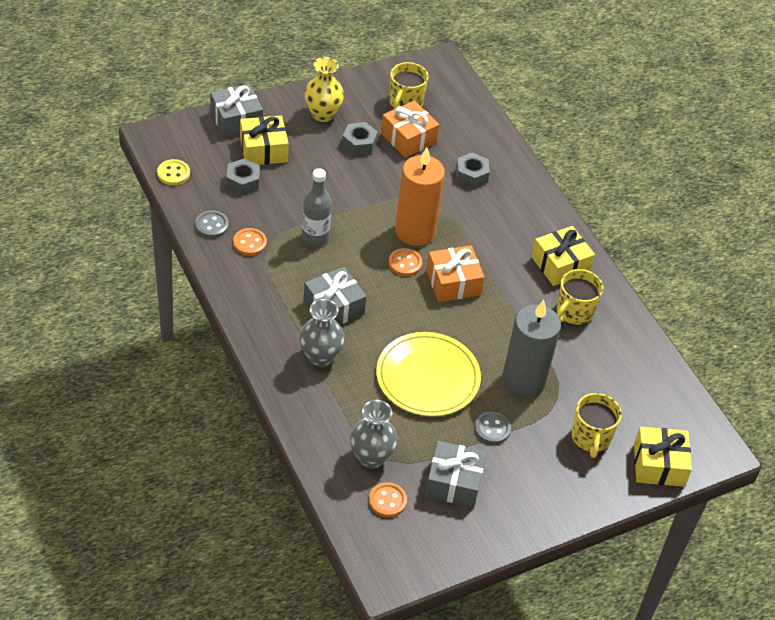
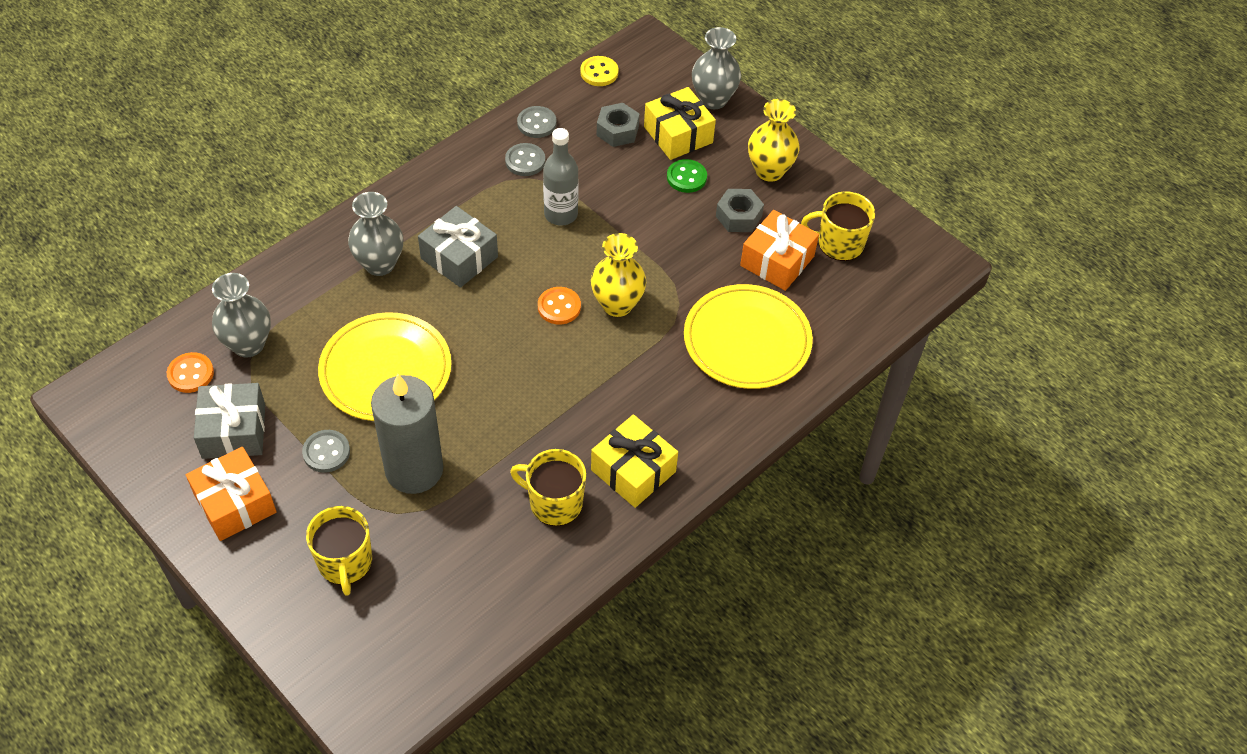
camera: 75 degrees right, 5 degrees up
(236, 120) = (713, 99): grey gift -> grey vase
(249, 243) = (525, 161): orange button -> grey button
(309, 159) = (686, 177): none -> green button
(415, 231) = (617, 304): orange candle -> yellow vase
(453, 282) = (549, 362): orange gift -> orange gift (235, 503)
(471, 175) = (747, 340): grey nut -> yellow plate
(590, 438) = (345, 563): yellow mug -> yellow mug turned 90 degrees counterclockwise
(659, 465) = (324, 652): yellow gift -> none

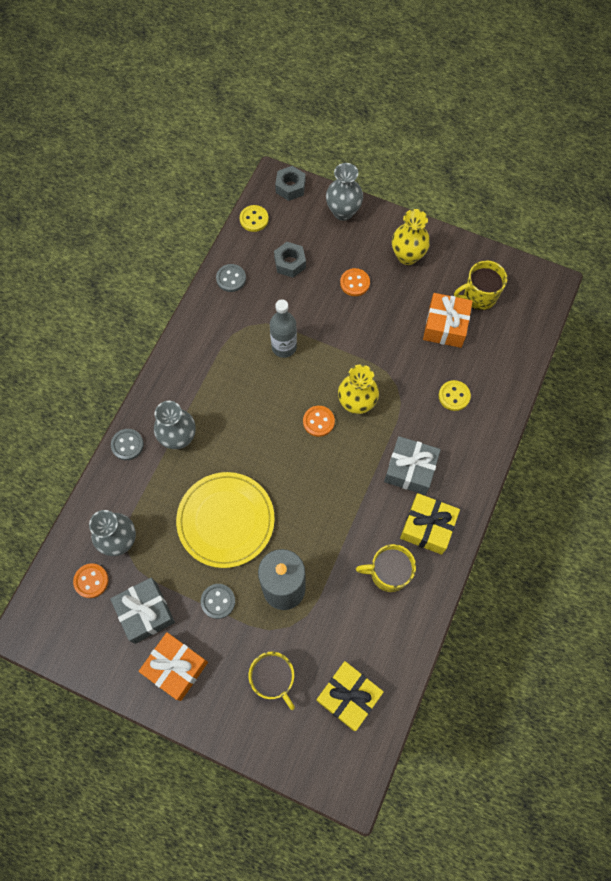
camera: 20 degrees left, 15 degrees up
(459, 257) = (231, 410): grey gift -> grey gift (410, 469)
(525, 161) = (238, 313): grey button -> grey button (127, 445)
(678, 135) = (333, 250): yellow gift -> yellow gift (348, 696)
(686, 177) = (354, 283): green button -> orange button
(738, 216) = (404, 301): grey nut -> grey nut (290, 187)
(747, 340) = (454, 396): yellow plate -> yellow button

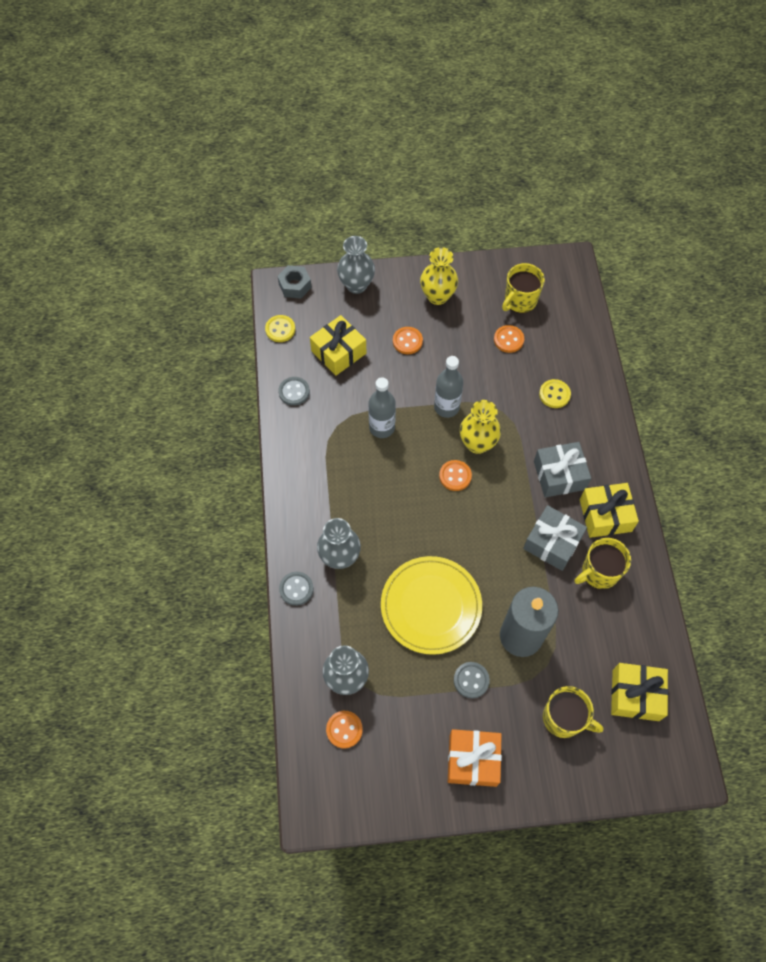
camera: 30 degrees left, 5 degrees down
(145, 612) = (413, 728): grey gift -> grey gift (552, 543)
(290, 263) = (338, 352): grey nut -> yellow gift
(350, 358) = (446, 407): none -> grey bottle
(445, 326) = (508, 340): orange gift -> orange button

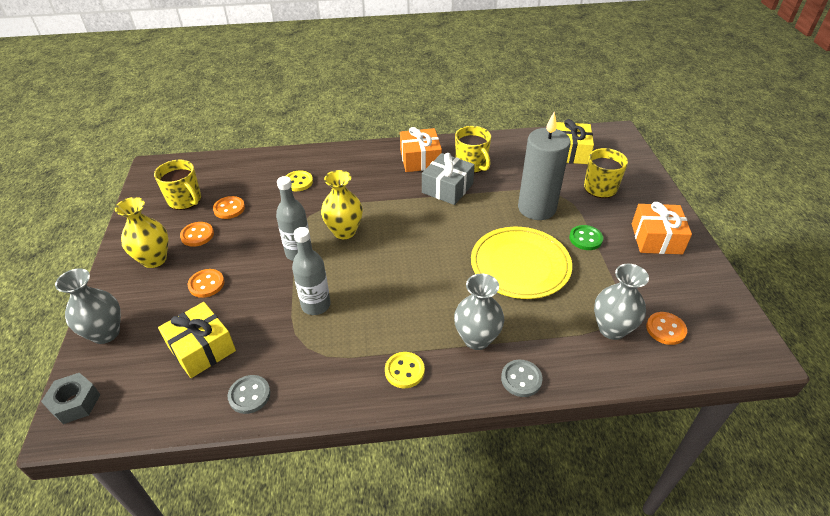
camera: 90 degrees left, 20 degrees down
(280, 329) = (143, 417): yellow button -> yellow button (404, 371)
(455, 476) = (379, 247): orange button -> orange button (197, 235)
(471, 680) = (585, 239): grey button -> green button
(559, 475) = (381, 182): grey gift -> none
(605, 515) = (420, 159): yellow gift -> orange gift

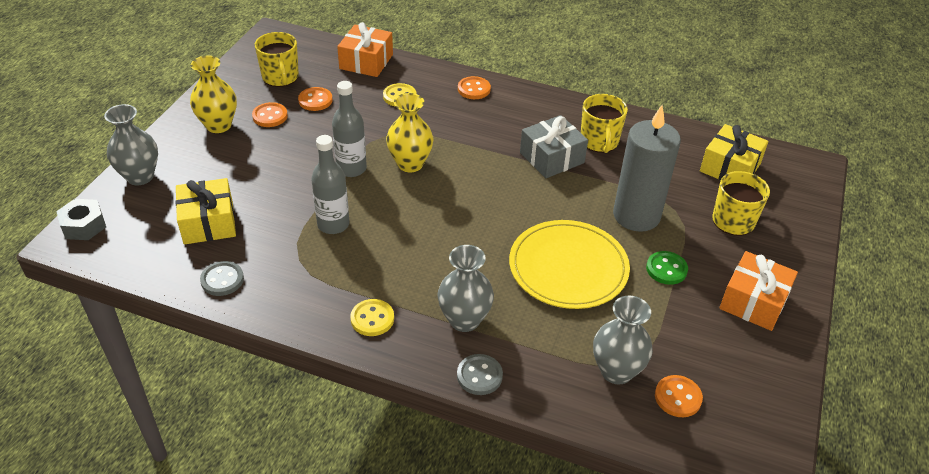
camera: 25 degrees right, 0 degrees up
(206, 284) = (249, 166): orange button -> orange button (474, 89)
(420, 159) = (545, 116): orange gift -> orange gift (366, 61)

